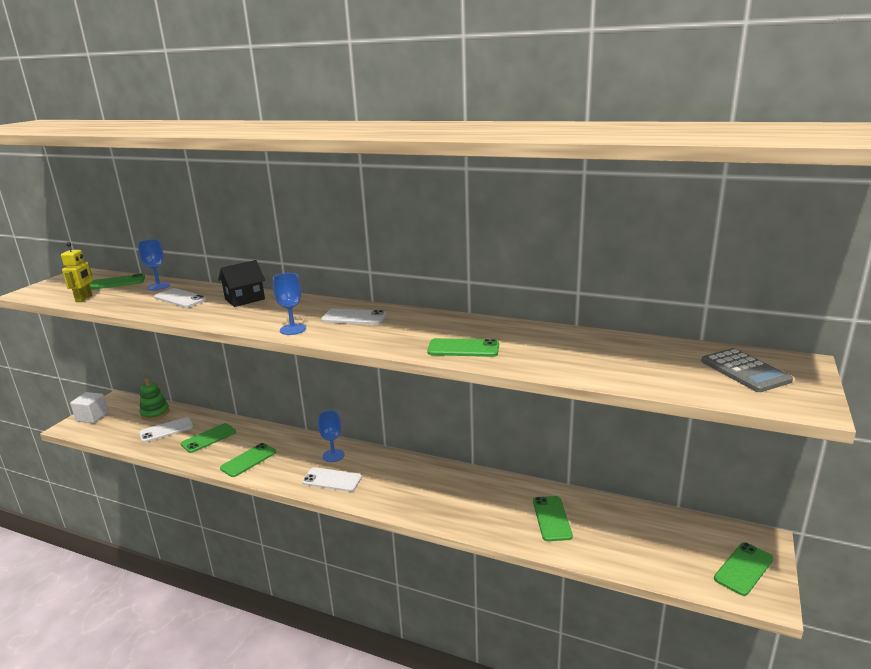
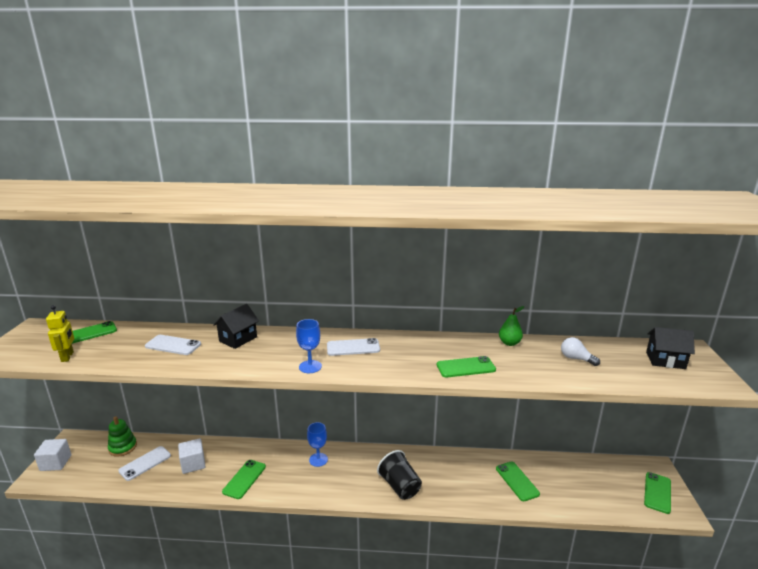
camera: 20 degrees left, 0 degrees up
(158, 286) = (138, 333): blue goblet -> none
(209, 438) = (193, 464): green phone -> white cube
(332, 480) = (330, 483): white phone -> none
(406, 497) = (400, 486): none -> black cup
(542, 331) = (509, 343): none -> green pear
(615, 355) = (576, 359): none -> white light bulb
(745, 371) = (665, 360): grey calculator -> black house

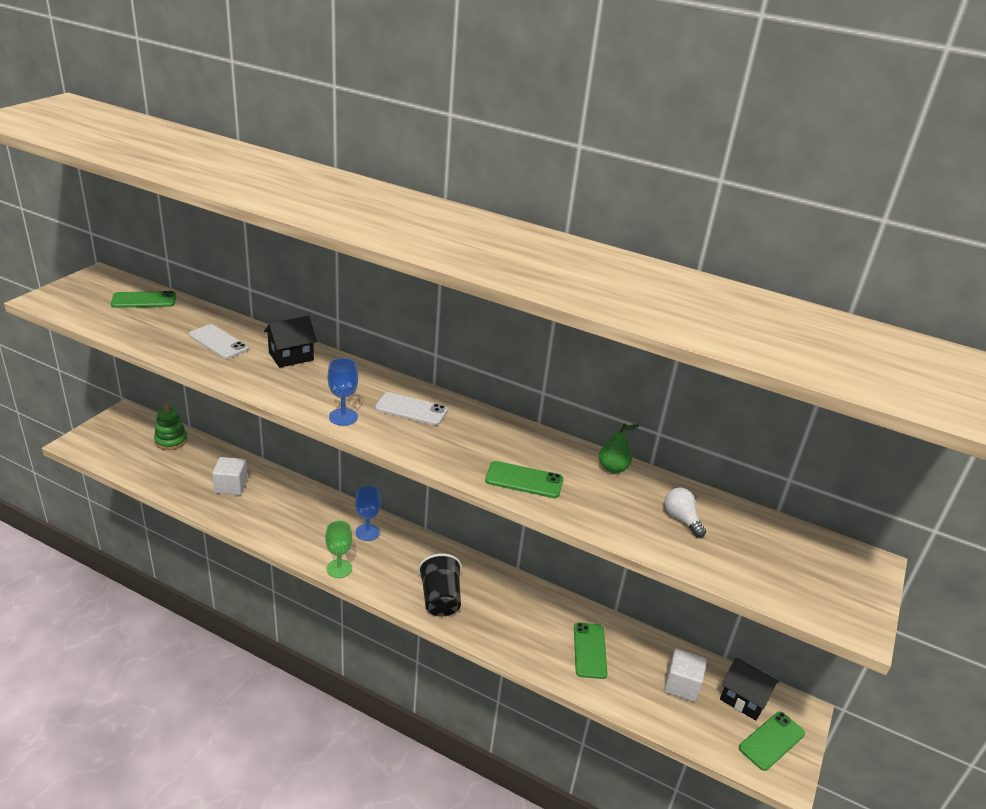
camera: 20 degrees right, 10 degrees up
(55, 463) = (100, 434): white cube -> white cube (681, 685)
(67, 357) = (109, 322): yellow robot -> none
(145, 463) = (184, 467): white phone -> none
(244, 479) = (274, 523): green phone -> none
(315, 493) = (339, 568): none -> green goblet
(665, 360) = (809, 565): black house -> black house (743, 699)

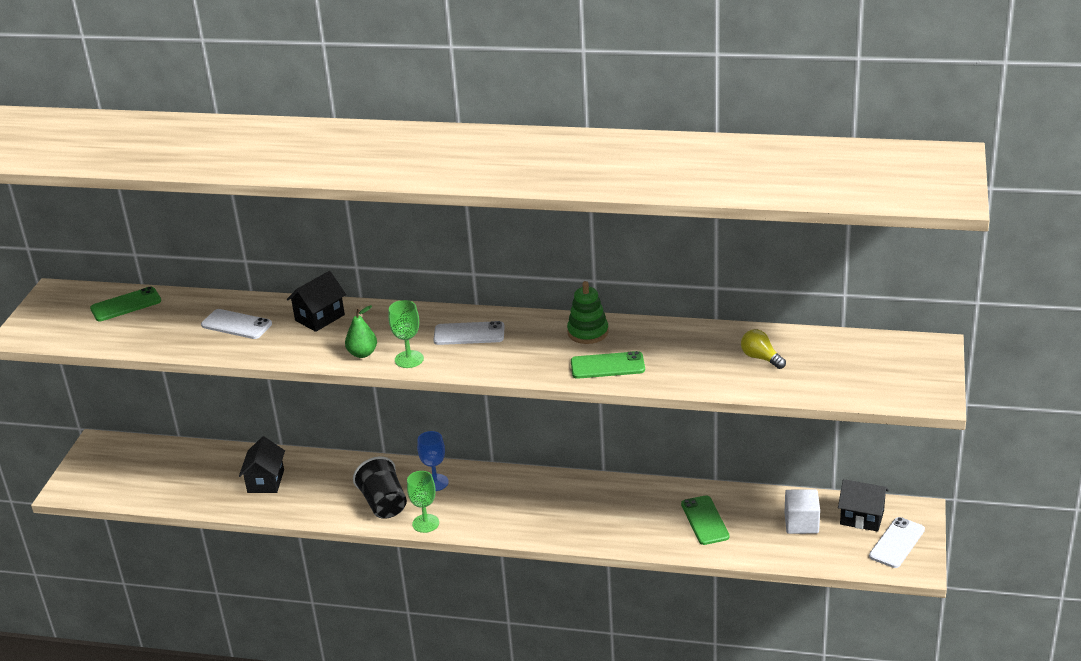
camera: 10 degrees left, 0 degrees up
(171, 441) = (169, 456): green stacking toy -> green stacking toy (588, 332)
(231, 486) = (265, 481): white cube -> black house
(343, 417) = (409, 359): blue goblet -> green goblet
(440, 599) = (541, 520): black cup -> black cup (384, 504)
(613, 468) = (682, 332): green pear -> green pear (362, 353)
(681, 519) = (761, 358): white light bulb -> yellow light bulb
(771, 741) = (897, 543): green phone -> white phone

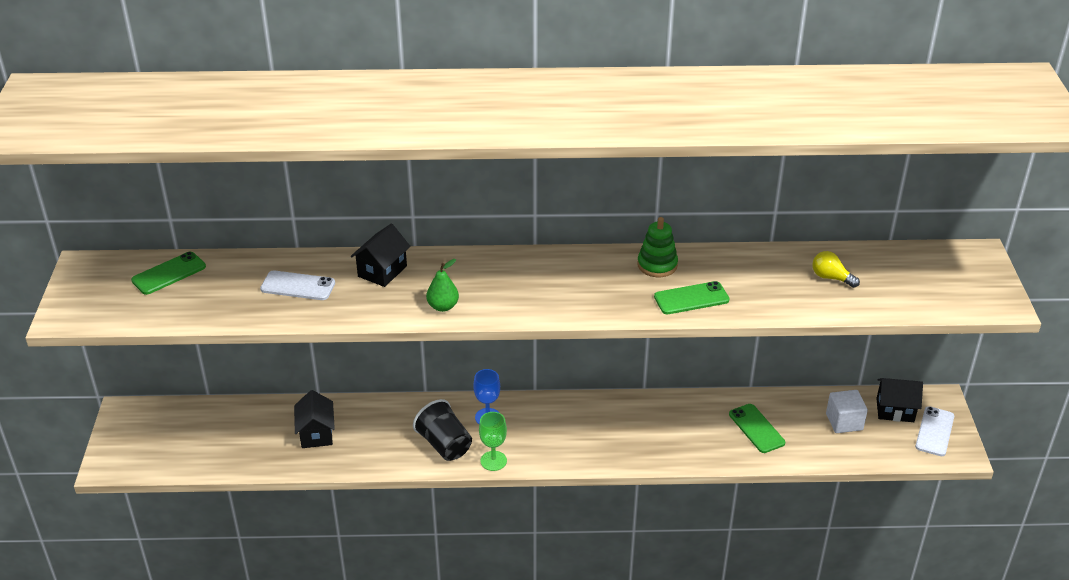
camera: 15 degrees left, 5 degrees up
(409, 359) = (493, 309): green goblet -> none
(469, 334) = (541, 276): white phone -> none

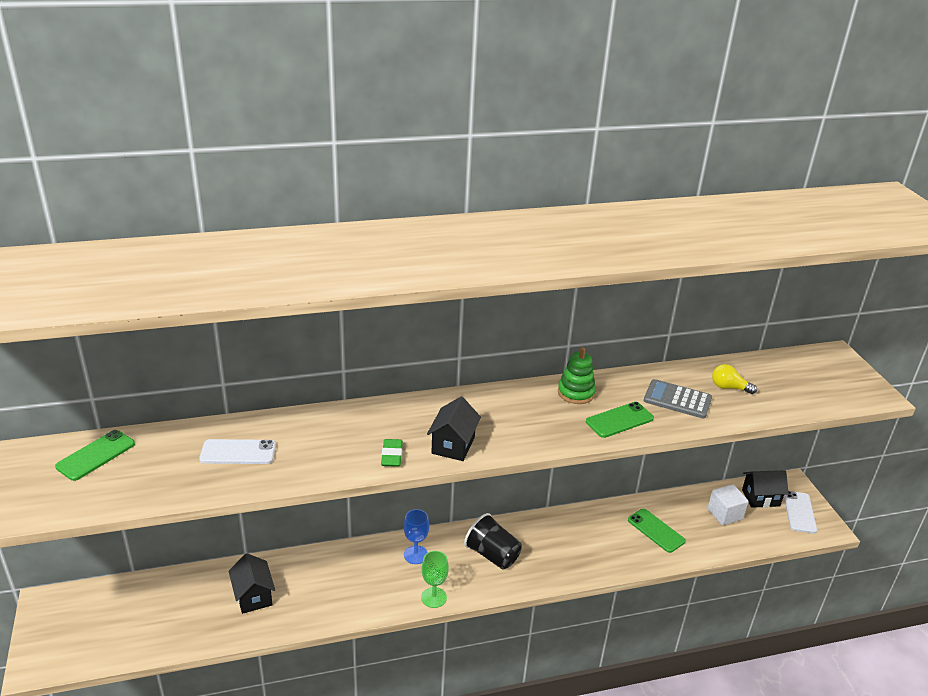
camera: 15 degrees left, 5 degrees down
(382, 271) = (320, 427): black house -> black house (453, 445)
(443, 306) = (392, 455): green pear -> green eraser
(444, 445) = (383, 588): black cup -> black cup (492, 555)
(766, 284) = (677, 399): none -> grey calculator

